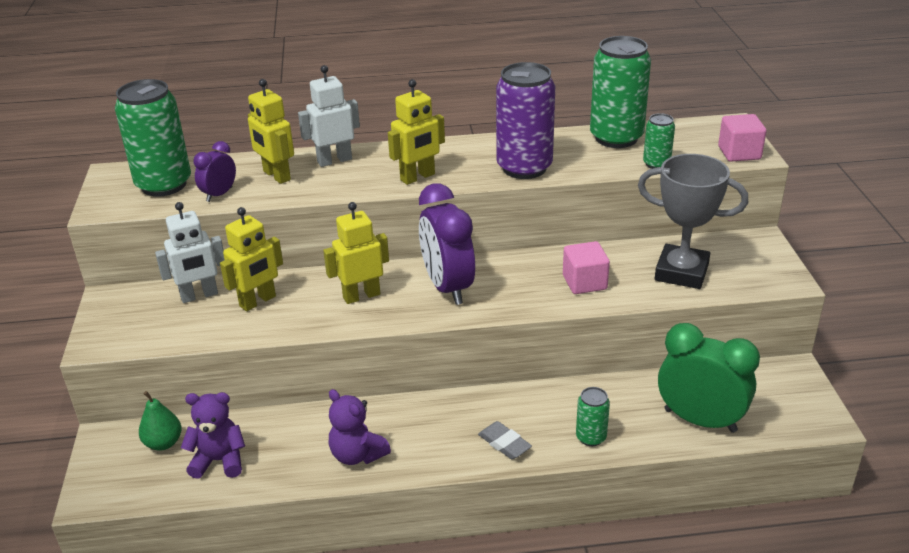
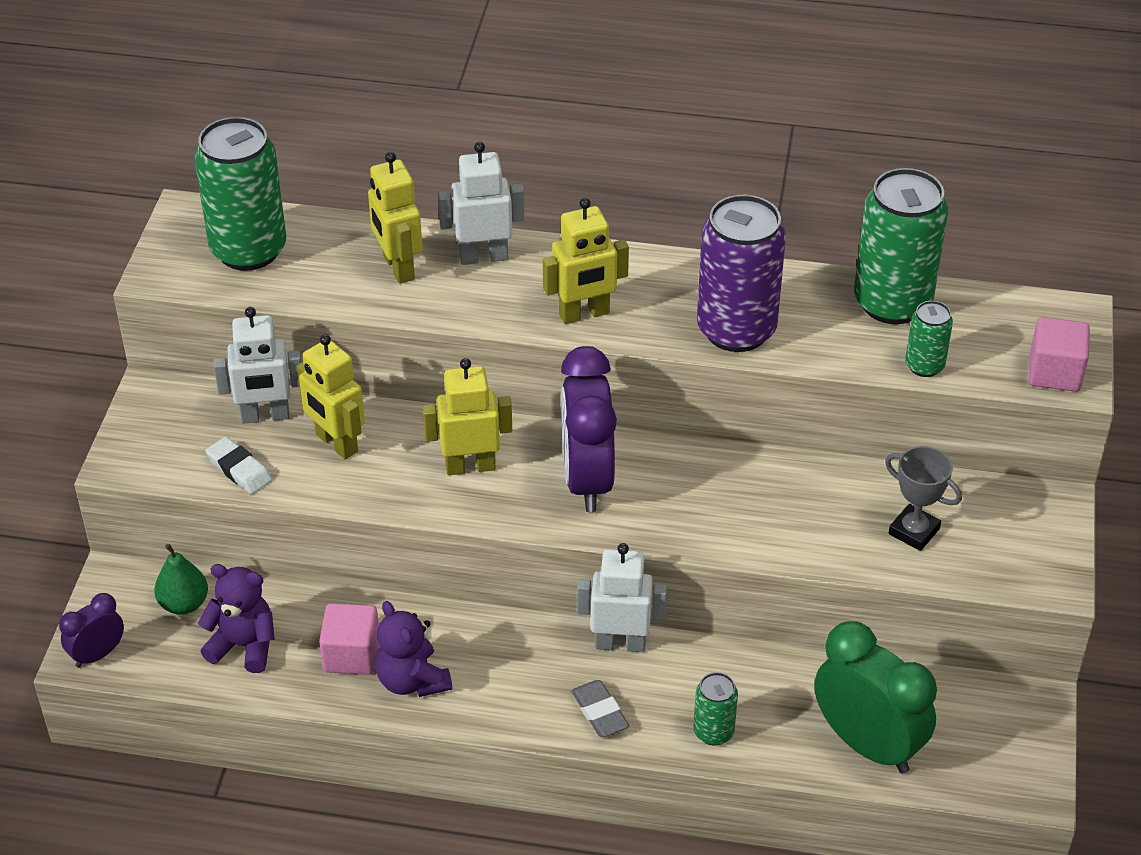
camera: 15 degrees right, 10 degrees up
(189, 331) = (239, 469): none -> white eraser
(219, 194) = (315, 285): purple clock -> purple clock (98, 654)
(258, 301) = (336, 443): yellow robot -> yellow robot turned 75 degrees clockwise
(499, 397) = (620, 643): none -> white robot
(584, 282) = (773, 516): pink cube -> pink cube (351, 655)
(681, 272) = (914, 531): grey trophy -> grey trophy, size x0.58

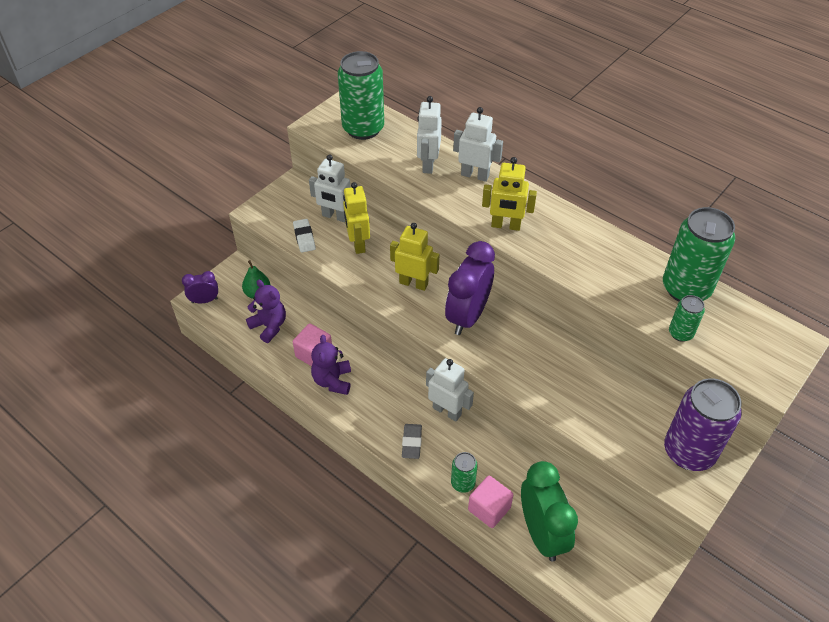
camera: 30 degrees right, 5 degrees up
(398, 267) = (428, 164): yellow robot -> white robot
(736, 330) = (583, 267): purple can -> purple can (689, 452)
(914, 531) = (629, 426): grey trophy -> none
(1054, 373) = (761, 372): pink cube -> pink cube (489, 509)

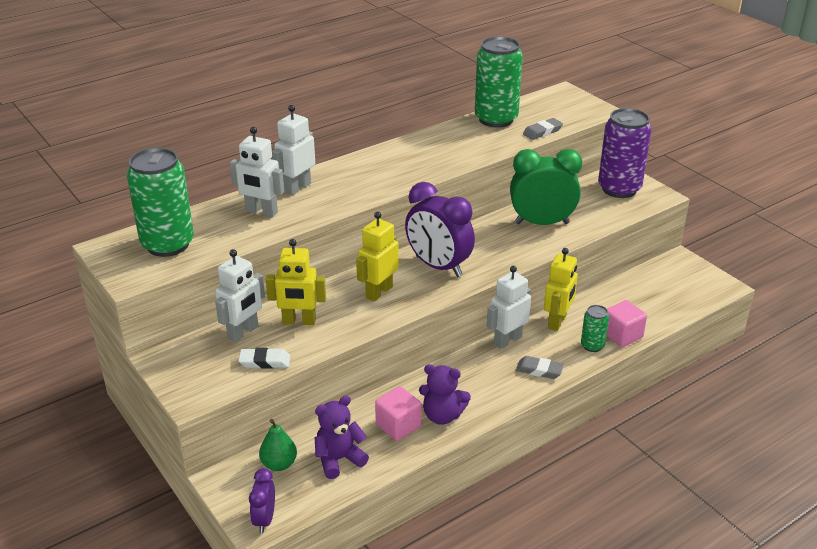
camera: 75 degrees left, 15 degrees down
(505, 225) = (379, 184): yellow robot -> yellow robot (557, 322)
(542, 533) = (650, 311): green clock -> green clock (542, 223)
(680, 333) = (542, 132): green can -> grey eraser

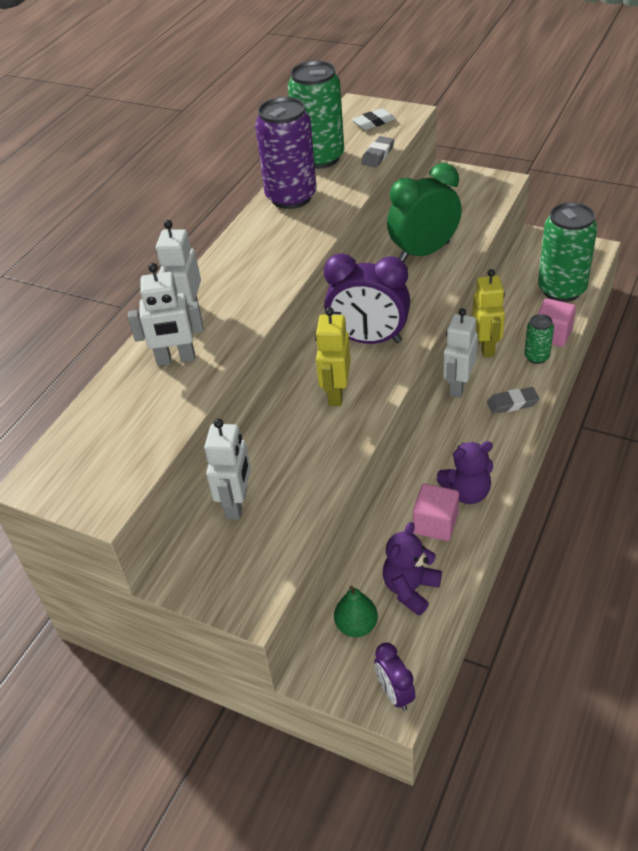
camera: 25 degrees left, 10 degrees up
(168, 244) = (106, 444): green can -> green can (561, 290)
(265, 361) = (290, 526): white eraser -> white eraser (374, 122)
(299, 321) = (284, 464): yellow robot -> none
(619, 189) = (461, 189): purple can -> purple can (291, 197)

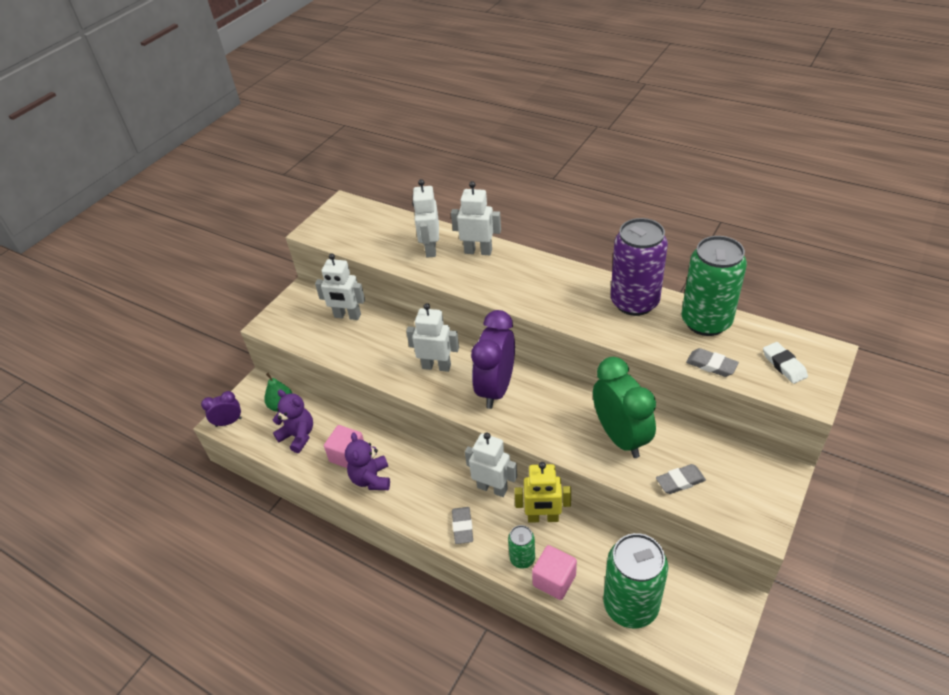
camera: 95 degrees right, 0 degrees up
(336, 393) = (436, 366): yellow robot -> white robot
(468, 219) = (680, 481): none -> grey eraser

